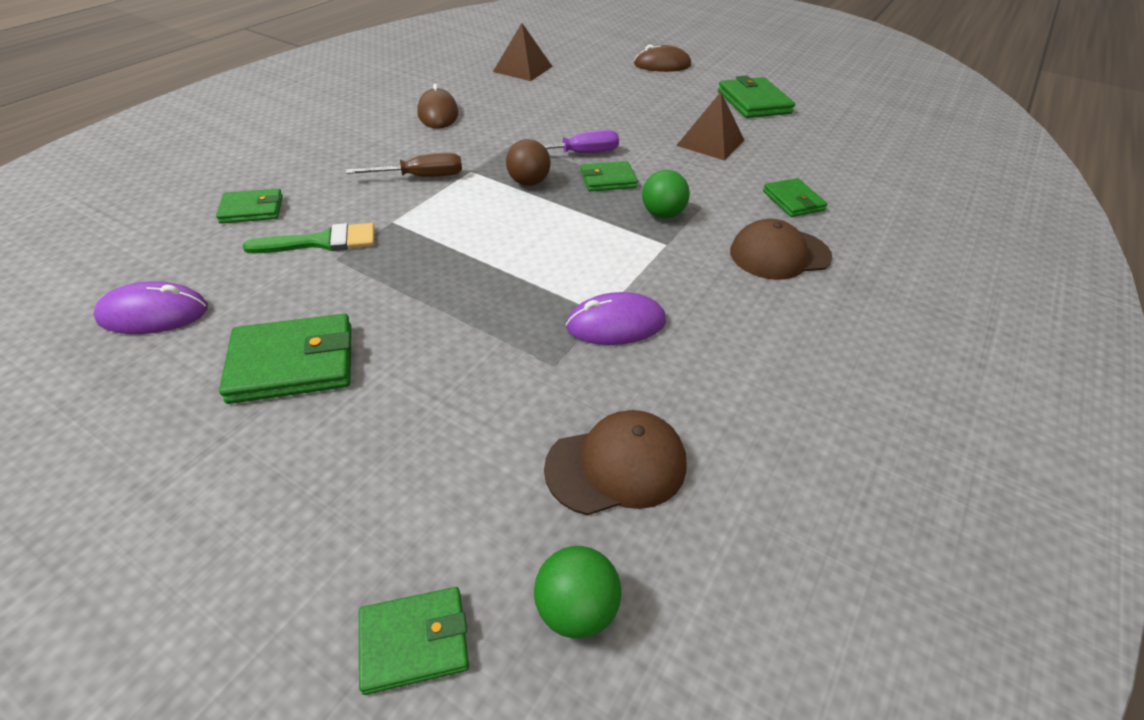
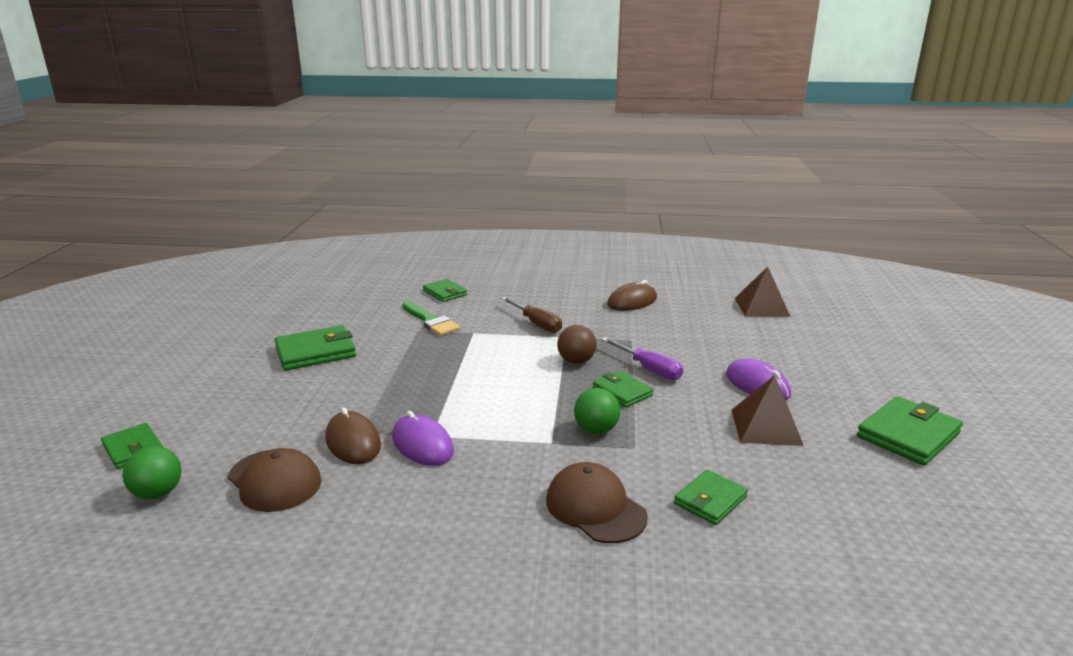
camera: 65 degrees right, 20 degrees down
(154, 314) = (334, 306): purple mouse -> purple mouse (757, 385)
(293, 363) = (316, 352): green wallet -> green wallet turned 75 degrees counterclockwise
(662, 65) = (899, 363): brown mouse -> brown mouse (353, 442)

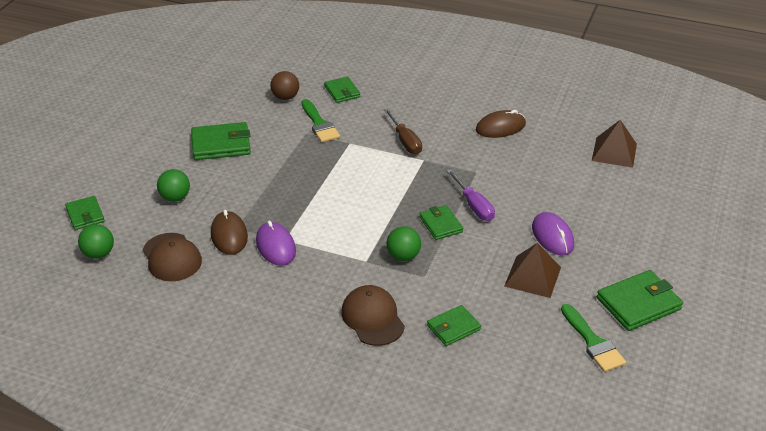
camera: 15 degrees right, 15 degrees up
(266, 411) = (175, 198): none -> green ball
(576, 361) = (419, 188): brown ball -> brown ball (285, 97)
(895, 486) = (593, 342): none -> green brush

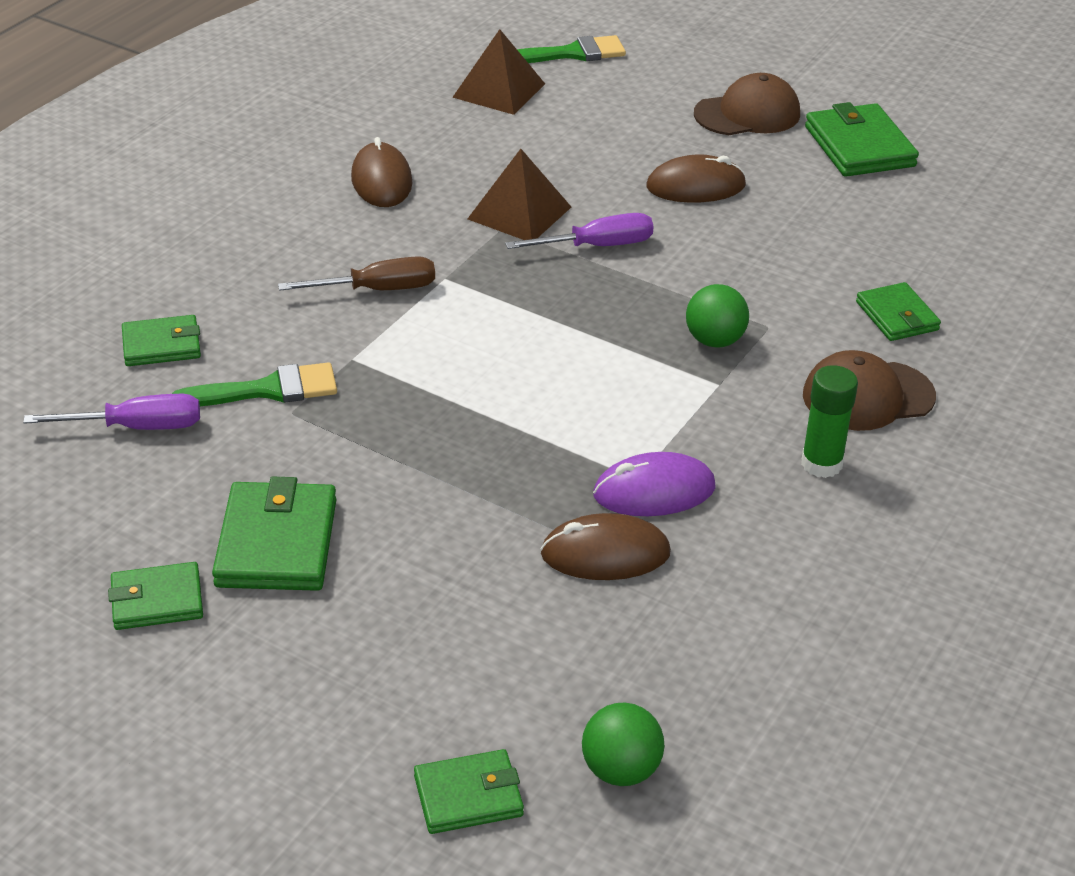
camera: 80 degrees left, 0 degrees up
(172, 257) = (658, 645): brown cap -> brown cap (747, 114)
(175, 198) = (451, 630): green ball -> none
(285, 97) = (137, 427): brown ball -> purple screwdriver
(310, 303) = (821, 464): none -> green glue stick
(441, 224) = (639, 288): green wallet -> green wallet (157, 600)
(532, 276) = (788, 222): brown pyramid -> brown pyramid (519, 213)
(552, 236) = (696, 186): purple mouse -> brown mouse
(593, 342) = (936, 199): green brush -> green brush (572, 54)

